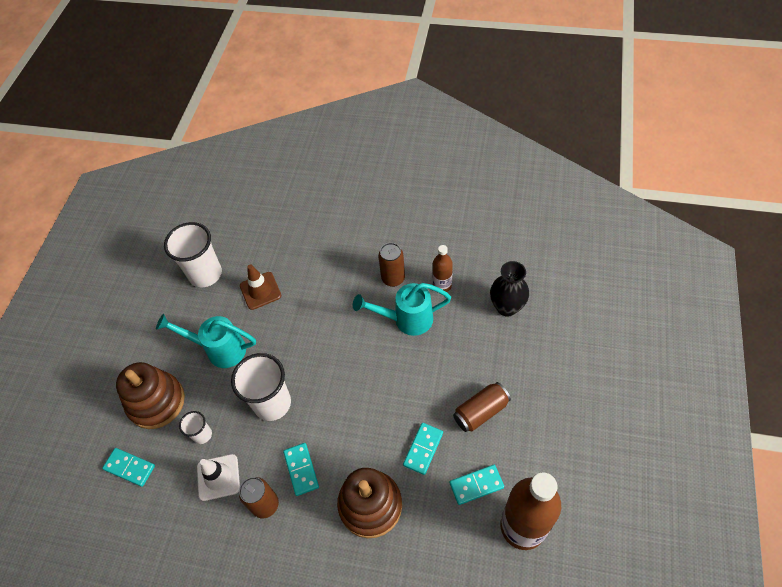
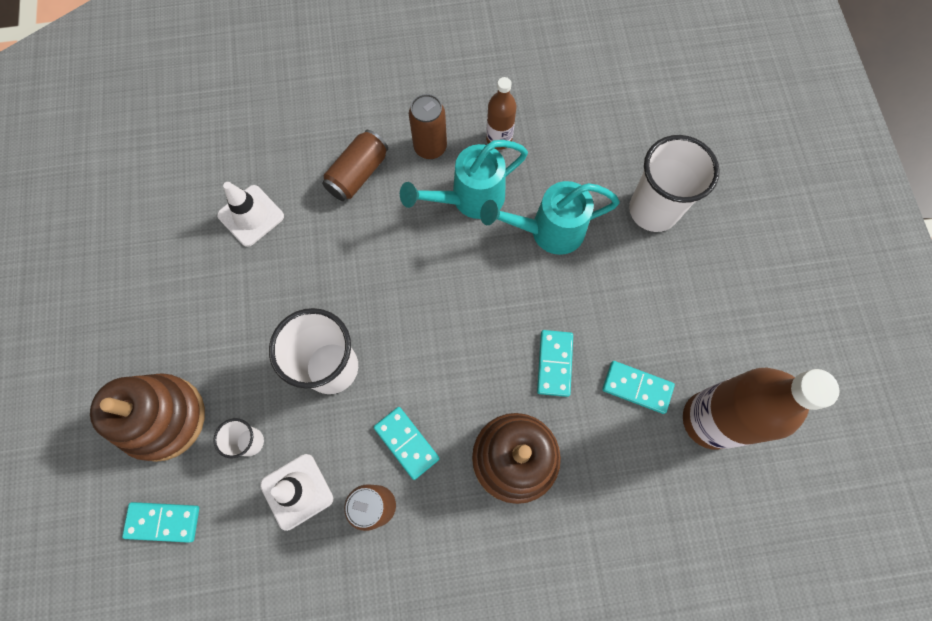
camera: 25 degrees left, 15 degrees up
(205, 274) = (159, 214): white cup -> white cup (653, 210)
(219, 349) = (225, 316): turquoise watering can -> turquoise watering can (547, 231)
(260, 291) = (251, 216): brown traffic cone -> white traffic cone
(476, 485) = (637, 387): turquoise domino -> turquoise domino turned 60 degrees clockwise
(480, 412) = (608, 292): brown can -> brown can (358, 174)
(506, 307) = (592, 145): black vase -> none

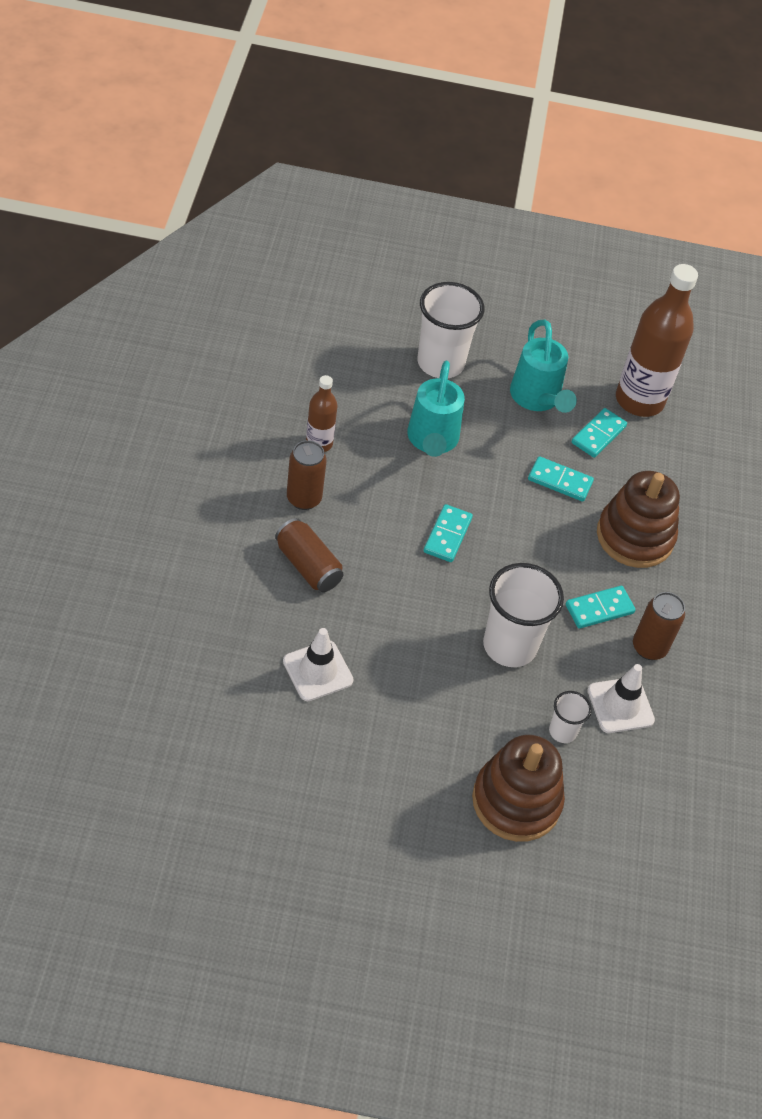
camera: 80 degrees left, 20 degrees down
(163, 522) = (620, 823): turquoise domino -> turquoise domino (447, 535)
(469, 199) = (374, 487): turquoise watering can -> turquoise watering can (537, 400)

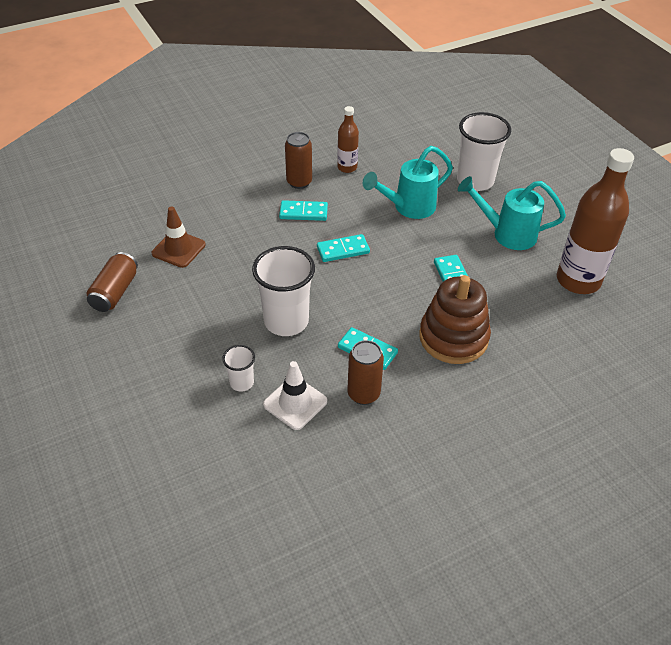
camera: 60 degrees right, 5 degrees down
(308, 566) = (252, 208): brown can -> brown can (115, 292)
(318, 671) = (178, 249): white traffic cone -> brown traffic cone
(516, 801) = (161, 387): brown stacking toy -> none
(537, 400) = (506, 234): turquoise watering can -> turquoise watering can turned 60 degrees clockwise
(598, 435) = (518, 276): turquoise domino -> turquoise domino (303, 213)

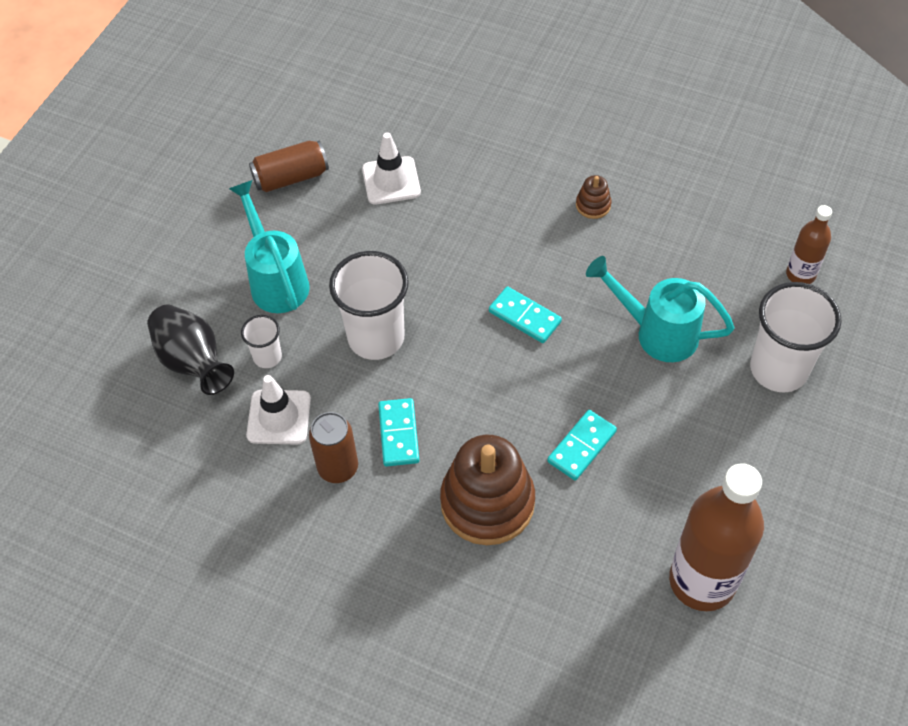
camera: 55 degrees right, 10 degrees up
(178, 249) = (391, 181): brown traffic cone -> white traffic cone
(201, 425) = (193, 361): none -> black vase
(299, 182) = (593, 205): brown can -> brown stacking toy
(303, 213) = (548, 243): turquoise domino -> none
(347, 167) = (665, 230): brown bottle -> brown bottle (800, 274)
(506, 234) = (712, 458): turquoise watering can -> turquoise watering can (276, 279)

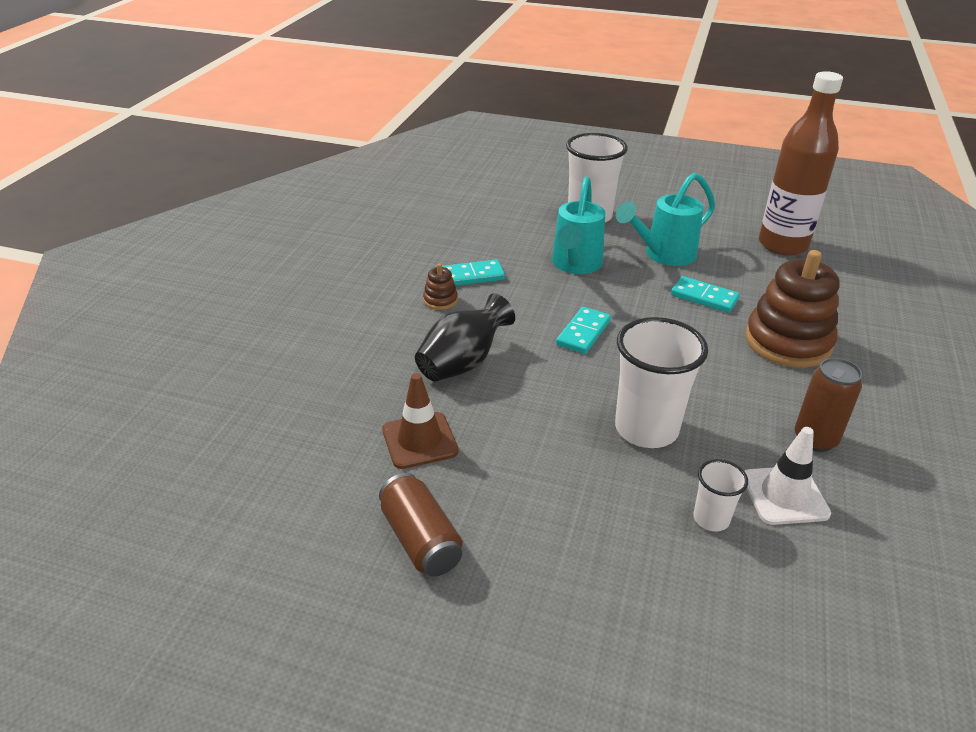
camera: 100 degrees left, 20 degrees down
(193, 361) = (752, 596): black vase -> black vase (463, 363)
(276, 279) = (595, 529): turquoise watering can -> turquoise watering can (663, 255)
(391, 181) = (419, 440): white traffic cone -> brown traffic cone
(399, 434) = (752, 401): turquoise domino -> turquoise domino (472, 276)
(800, 274) = (498, 207): brown bottle -> none

